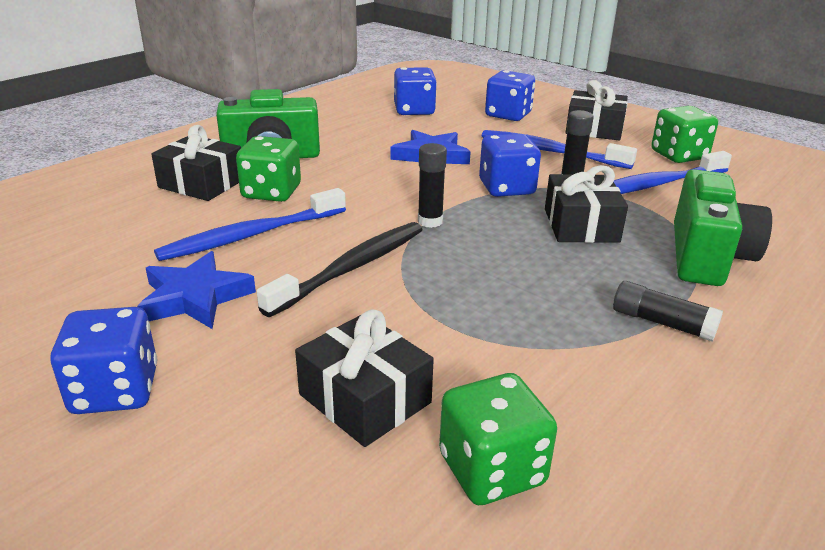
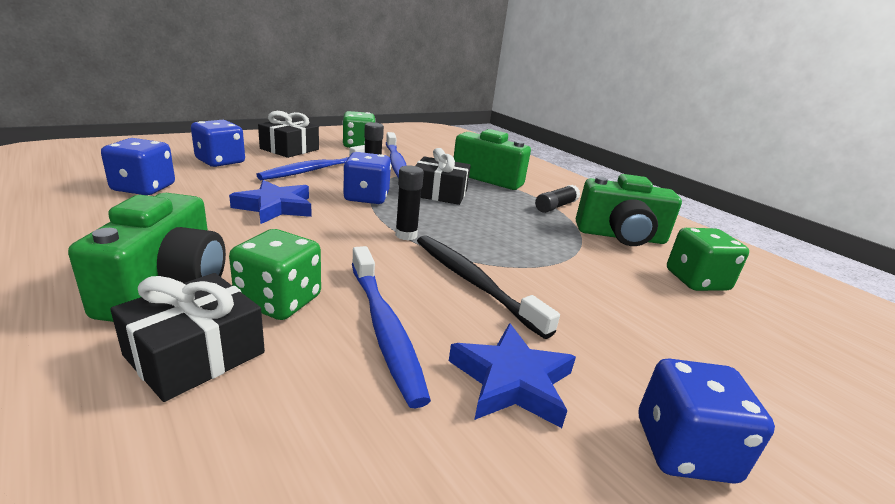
camera: 80 degrees left, 5 degrees down
(365, 398) = (649, 308): black gift -> none
(604, 392) = (620, 236): none -> green camera

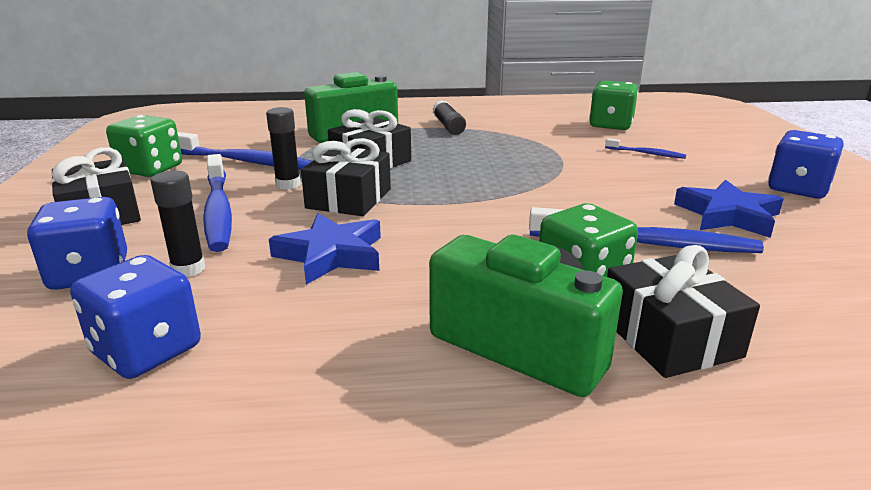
camera: 55 degrees left, 0 degrees up
(366, 197) = (349, 199): blue dice -> black gift
(406, 235) = (468, 199): black glue stick -> black glue stick (188, 269)
(473, 282) = (581, 194): black toothbrush -> none
(620, 236) = (526, 123): green camera -> none
(639, 310) = (646, 153): none -> blue toothbrush

